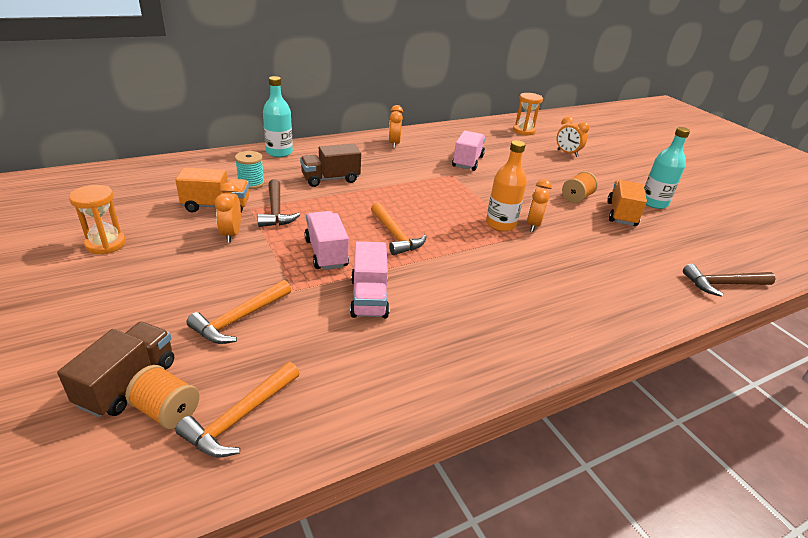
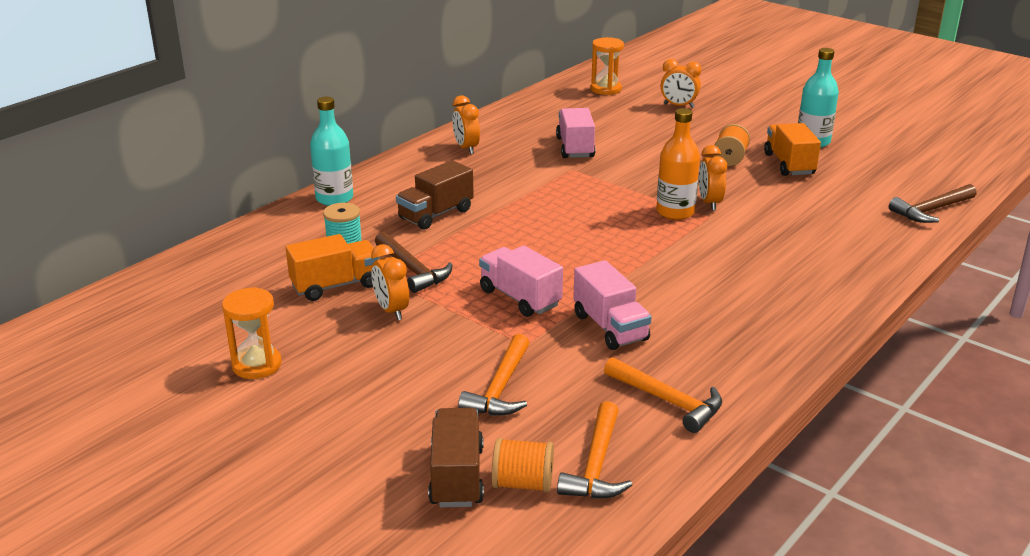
camera: 20 degrees left, 5 degrees down
(395, 235) = (575, 257): orange hammer -> orange hammer (668, 401)

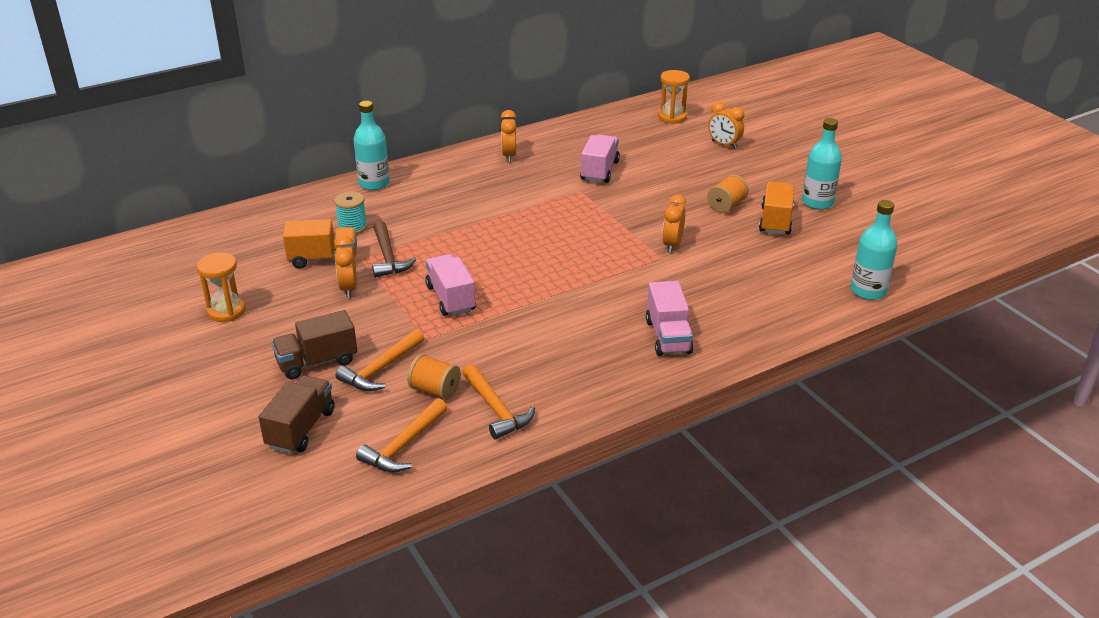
camera: 20 degrees right, 5 degrees up
(435, 214) = (440, 212): brown truck -> brown truck (317, 362)
(523, 483) = (341, 446): orange spool -> orange spool (435, 390)
(610, 327) = (500, 339): pink truck -> pink truck (668, 336)
(675, 212) = (635, 248): orange bottle -> none
(931, 210) = (868, 291): brown hammer -> turquoise bottle

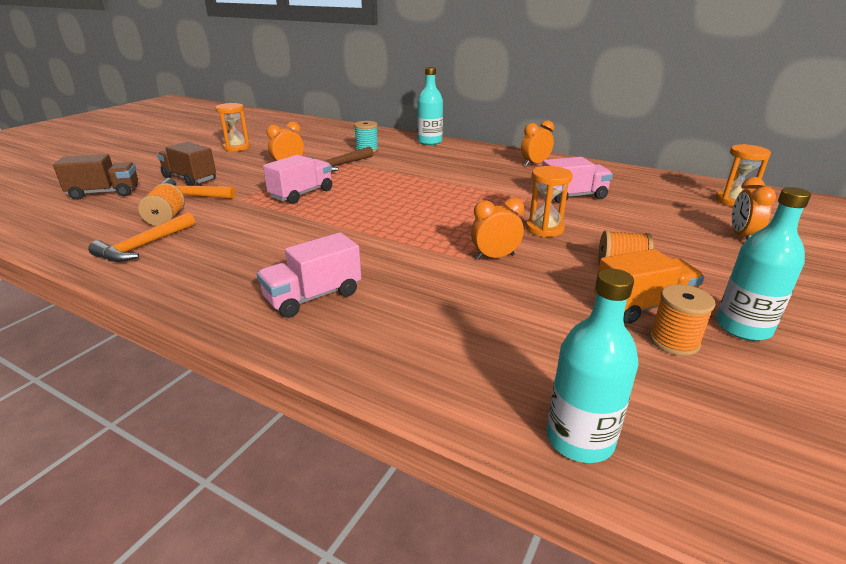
camera: 60 degrees right, 5 degrees down
(323, 259) = (318, 152): orange truck -> none
(404, 445) = (85, 226): orange hammer -> none
(646, 208) = (544, 229): none -> orange hourglass
(815, 229) = (674, 341): none -> orange spool

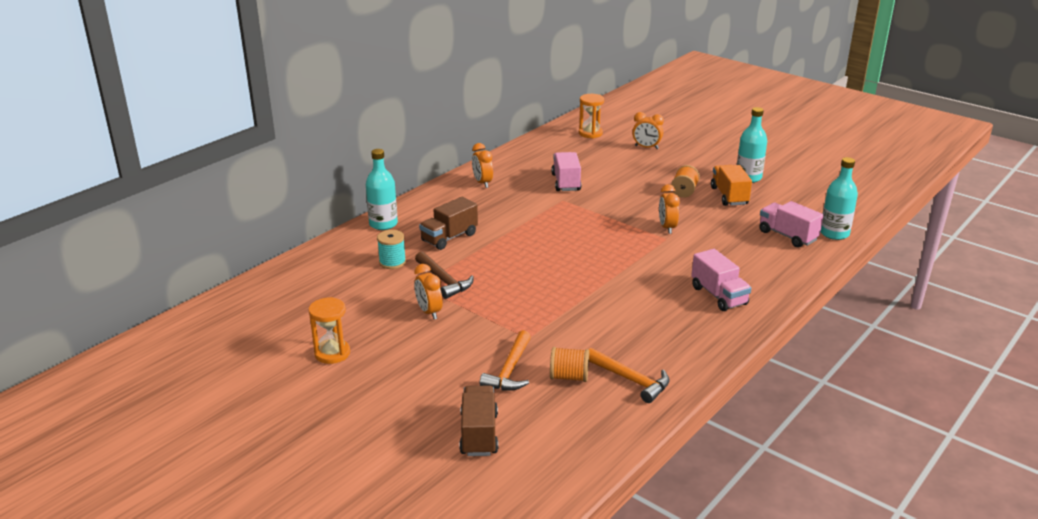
camera: 80 degrees left, 0 degrees up
(190, 178) = (449, 377): brown truck -> brown truck (449, 237)
(302, 194) = (524, 302): pink truck -> pink truck (787, 236)
(544, 229) = (625, 204): orange hourglass -> none
(674, 341) = (762, 197): orange spool -> none

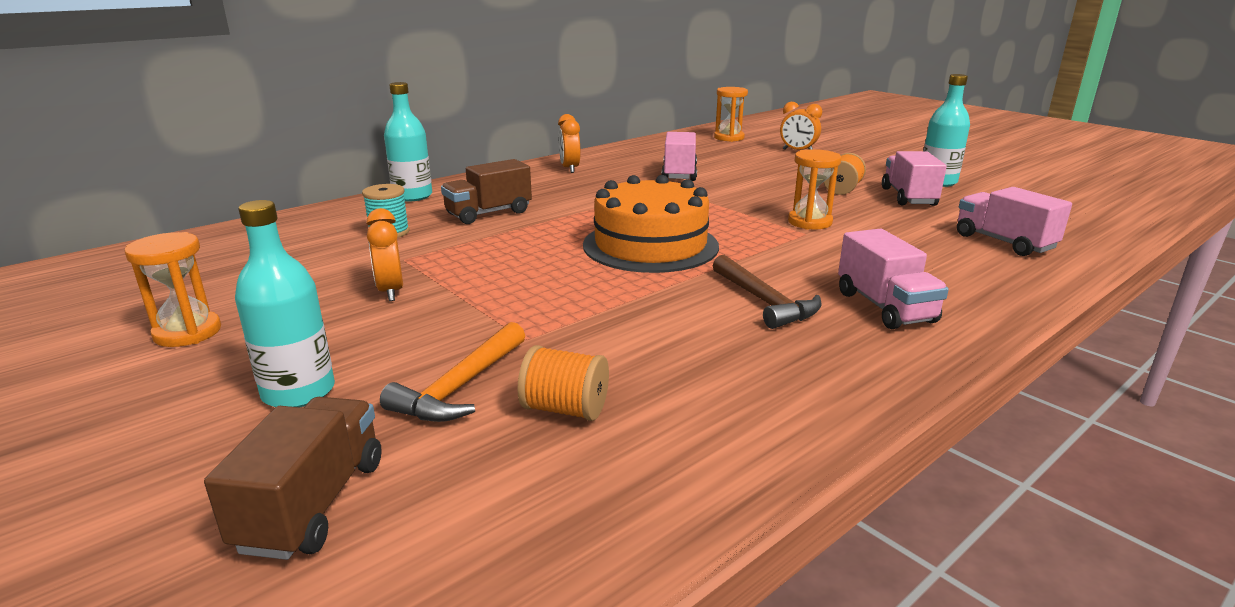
camera: 10 degrees right, 5 degrees down
(443, 280) = (444, 256): brown hammer -> brown hammer (764, 301)
(571, 258) = (650, 245): none -> orange cake
(630, 380) = (686, 427): orange hammer -> none
(667, 227) = (809, 222): orange clock -> orange hourglass
(729, 196) = (908, 197): orange truck -> pink truck
(834, 233) = (1083, 244): turquoise bottle -> turquoise bottle (298, 392)

